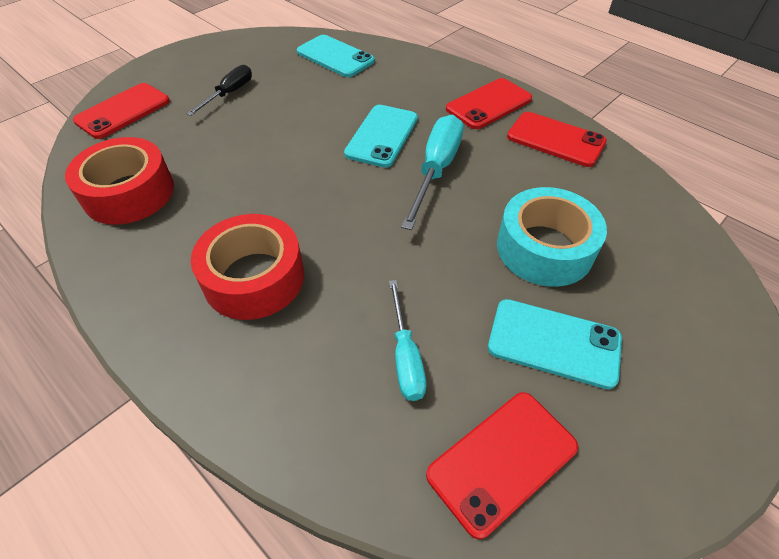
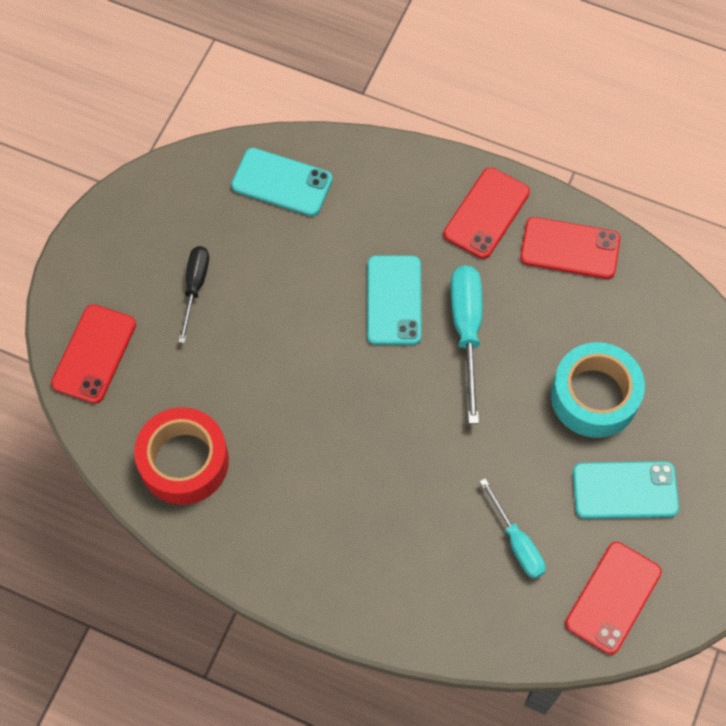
camera: 20 degrees left, 15 degrees up
(254, 278) = (360, 513): red tape -> none

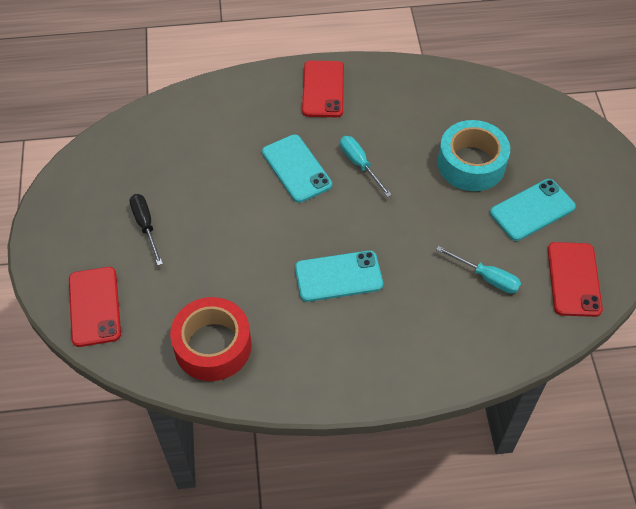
camera: 30 degrees left, 10 degrees down
(282, 182) = (167, 132): turquoise phone -> turquoise phone (338, 276)
(467, 331) = (359, 164): turquoise screwdriver -> turquoise screwdriver, size x0.64
(570, 248) = (392, 85): red phone -> none

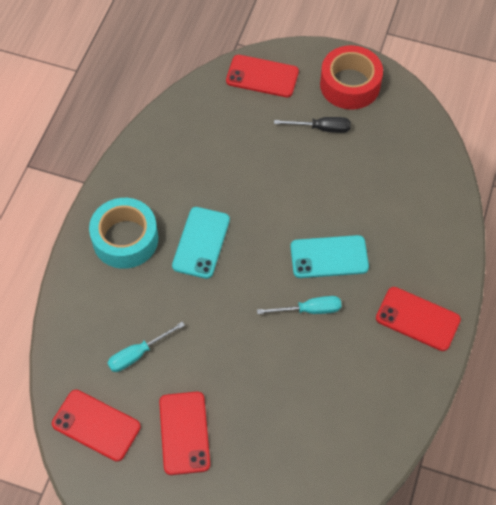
camera: 115 degrees right, 5 degrees up
(213, 346) = (187, 137): red tape -> red tape (350, 85)
(471, 164) = (263, 407): turquoise tape -> turquoise tape (125, 239)
(532, 210) = (184, 433): turquoise phone -> red phone

